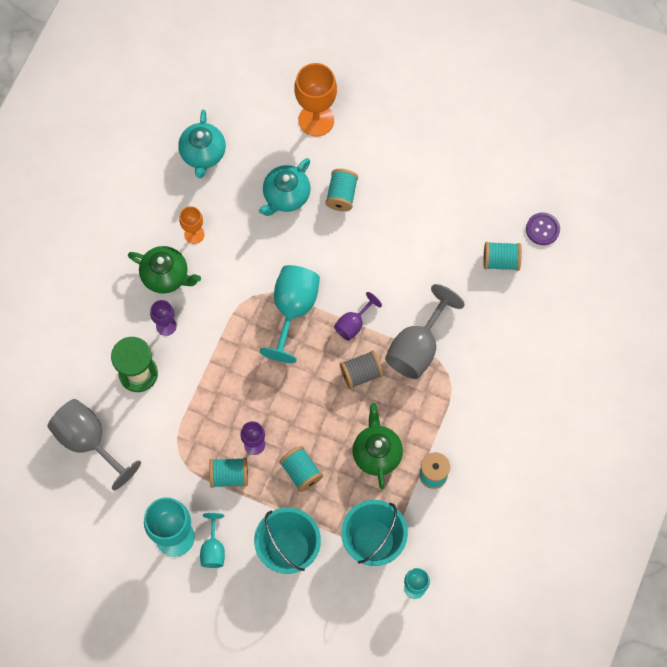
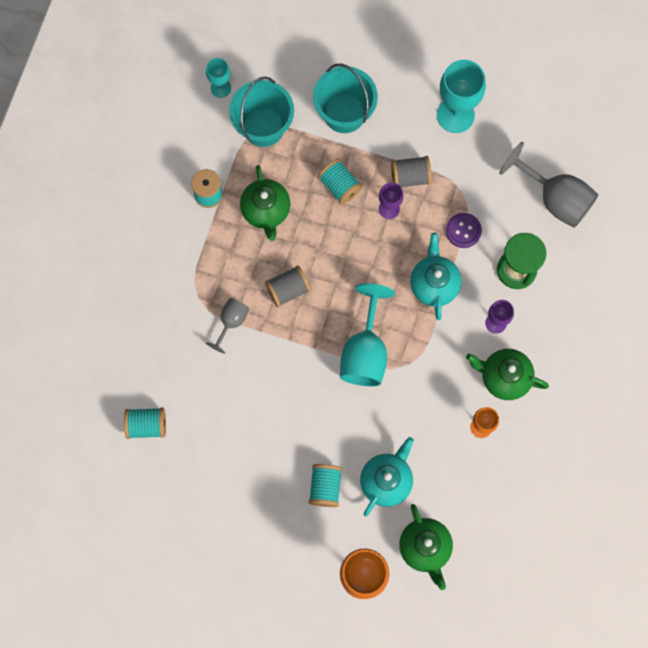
camera: 175 degrees right, 5 degrees up
(203, 154) = (485, 523): turquoise teapot -> turquoise teapot (434, 284)
(213, 549) = (417, 107): turquoise goblet -> none
(229, 475) = (410, 177): turquoise spool -> grey spool
(258, 139) = (425, 548): none -> green teapot
(353, 324) = (300, 341): purple goblet -> none
(417, 347) = (231, 322): grey goblet -> grey goblet, size x0.55
(542, 229) = (102, 466): purple button -> purple button (463, 231)

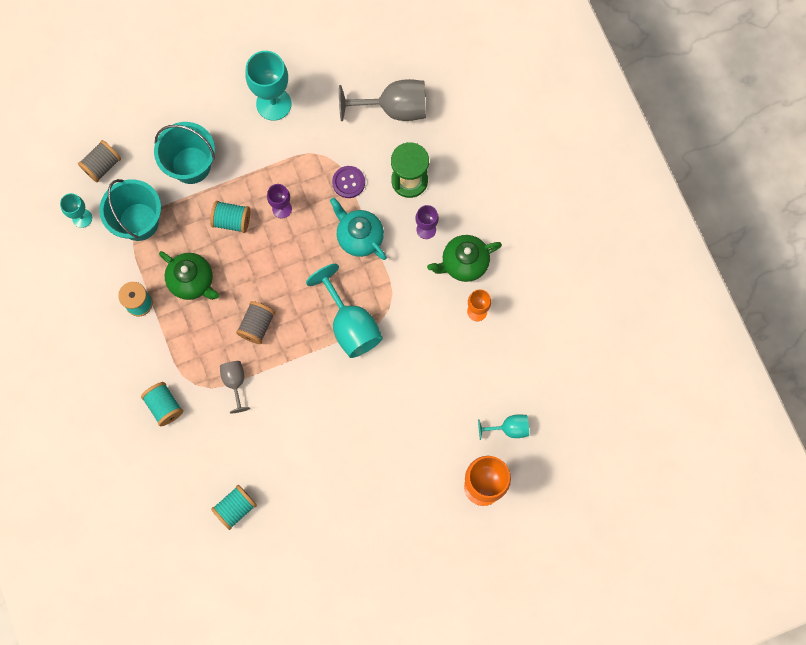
camera: 40 degrees left, 0 degrees up
(325, 487) = (403, 444): turquoise spool -> turquoise spool (164, 406)
(386, 480) = (442, 404): turquoise teapot -> none
(410, 177) = (278, 174): grey spool -> grey spool (102, 166)
(425, 548) = (509, 428): green teapot -> turquoise goblet

